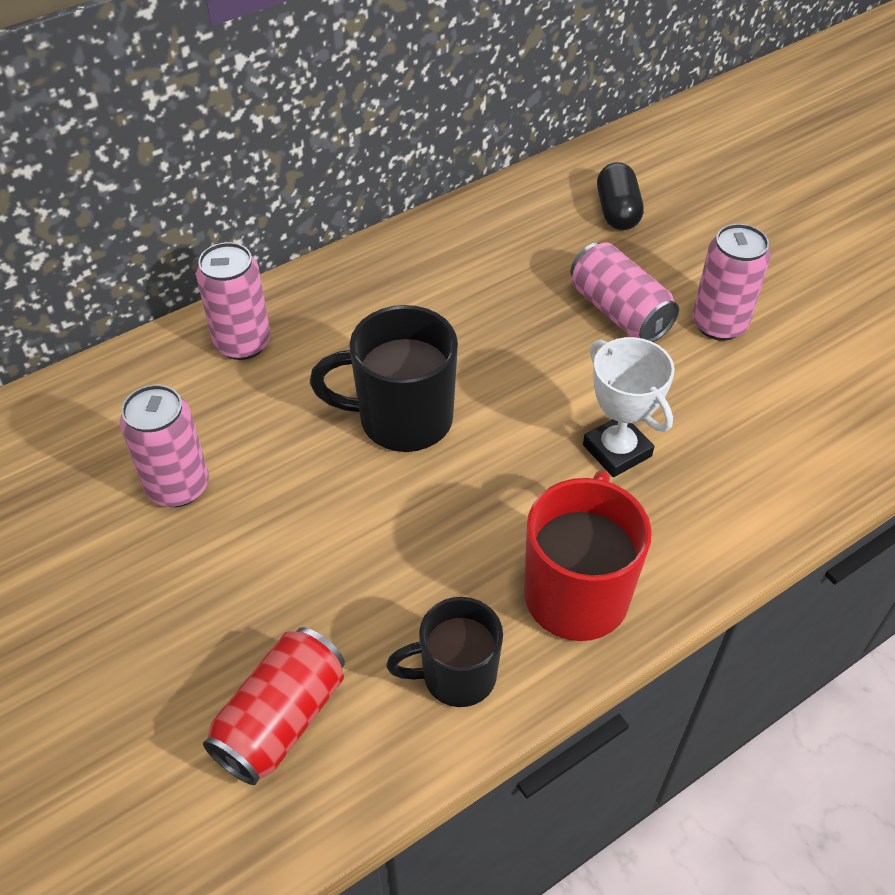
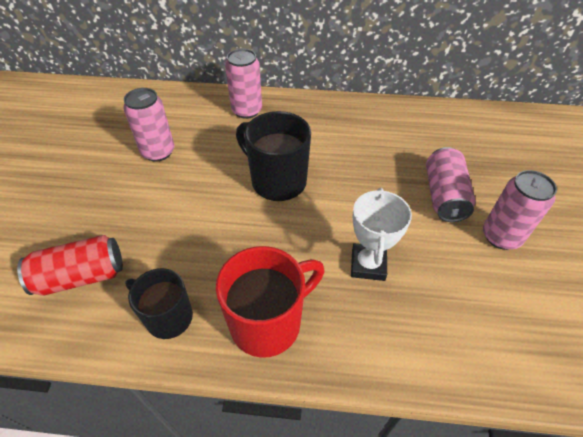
camera: 40 degrees right, 0 degrees up
(617, 211) = (495, 146): black capsule -> none

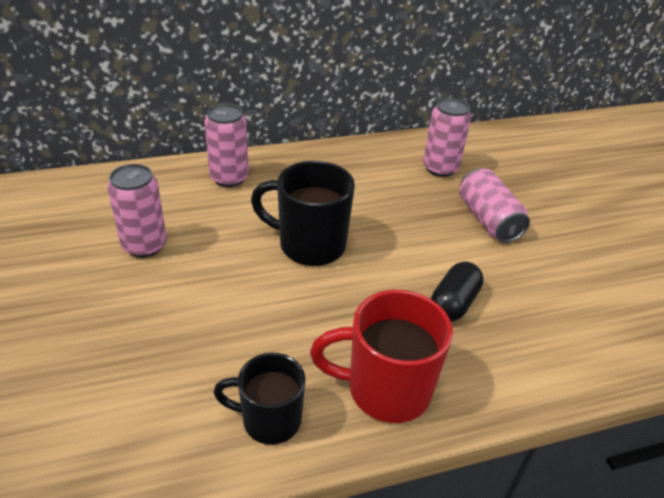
camera: 25 degrees left, 10 degrees down
(81, 276) = (129, 410): red can -> none
(268, 322) = (385, 389): red mug -> red mug turned 120 degrees counterclockwise
(368, 265) = (453, 303): white trophy -> black capsule
(501, 236) = (559, 244): pink can -> pink can (440, 168)

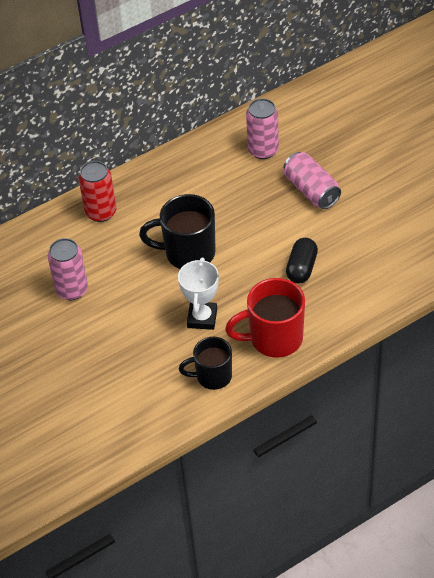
camera: 10 degrees left, 10 degrees up
(229, 178) = (101, 212): pink can -> red can
(292, 328) = (202, 318): none -> white trophy

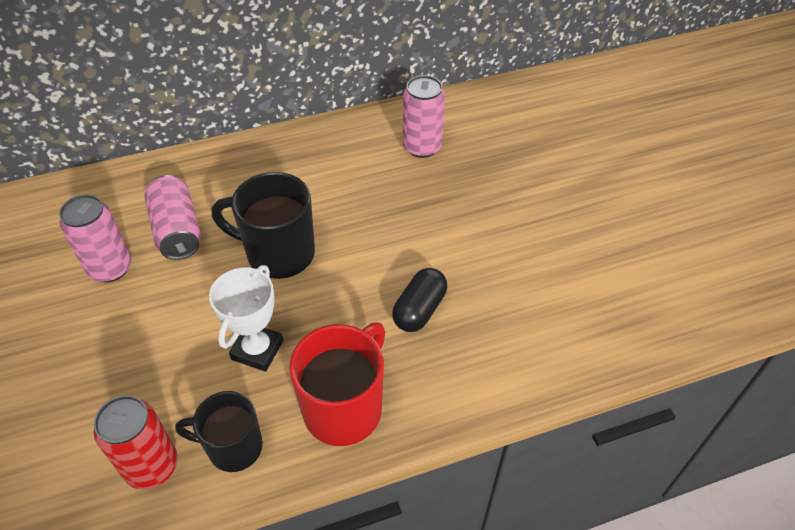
camera: 10 degrees right, 0 degrees up
(101, 212) = (196, 178): red can -> red can (151, 466)
(274, 338) = (344, 408): red mug -> red mug turned 120 degrees clockwise
(311, 190) = (466, 208): pink can -> pink can (177, 230)

